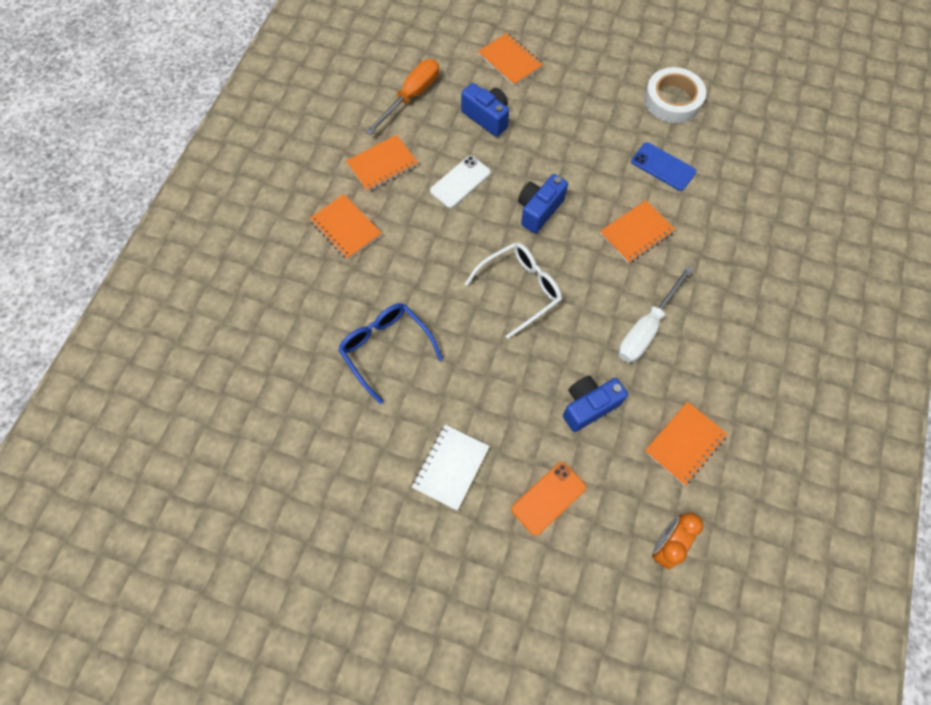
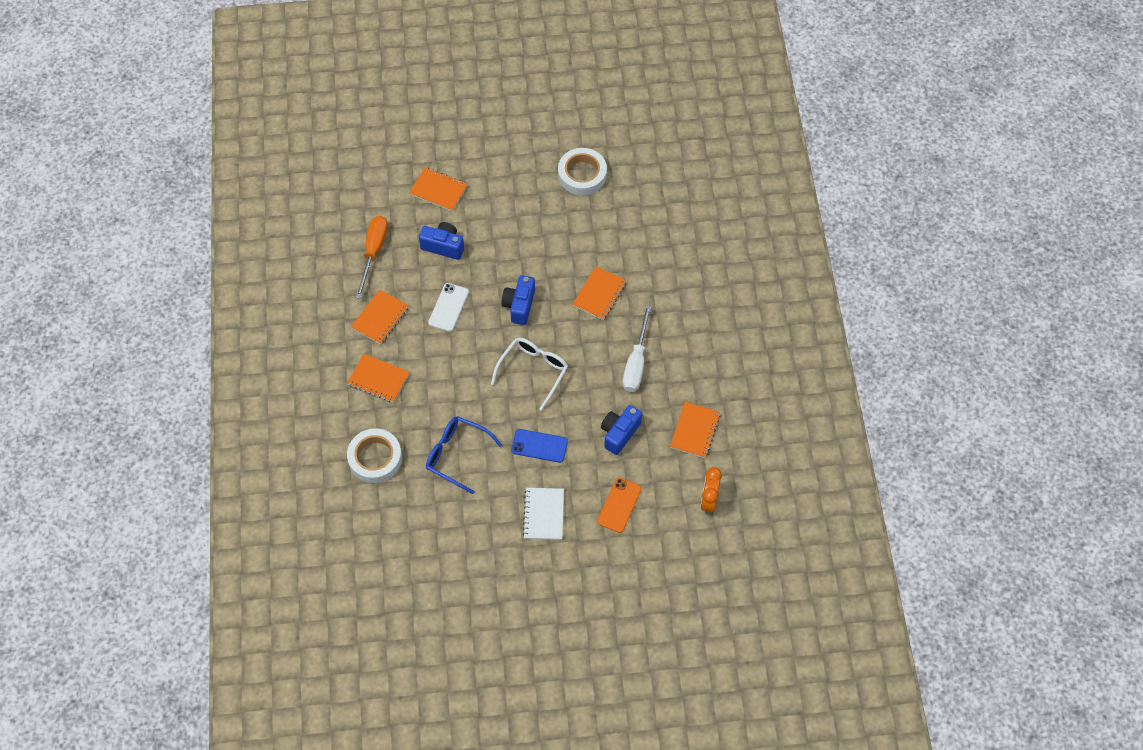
camera: 25 degrees left, 5 degrees down
(295, 313) = (375, 458): none -> white tape
(663, 166) = (597, 233): blue phone -> blue phone (539, 446)

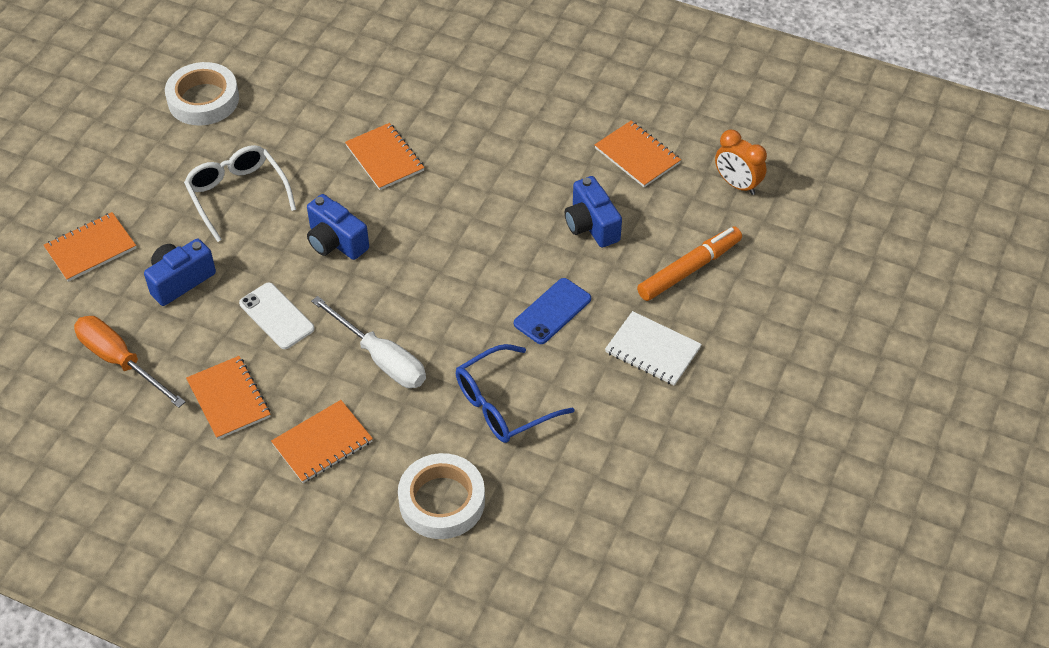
camera: 60 degrees left, 10 degrees down
(533, 371) = (441, 270): white glasses -> white glasses (237, 194)
(619, 505) = (689, 269): orange phone -> orange marker
(636, 362) = (506, 166): white screwdriver -> white screwdriver (381, 358)

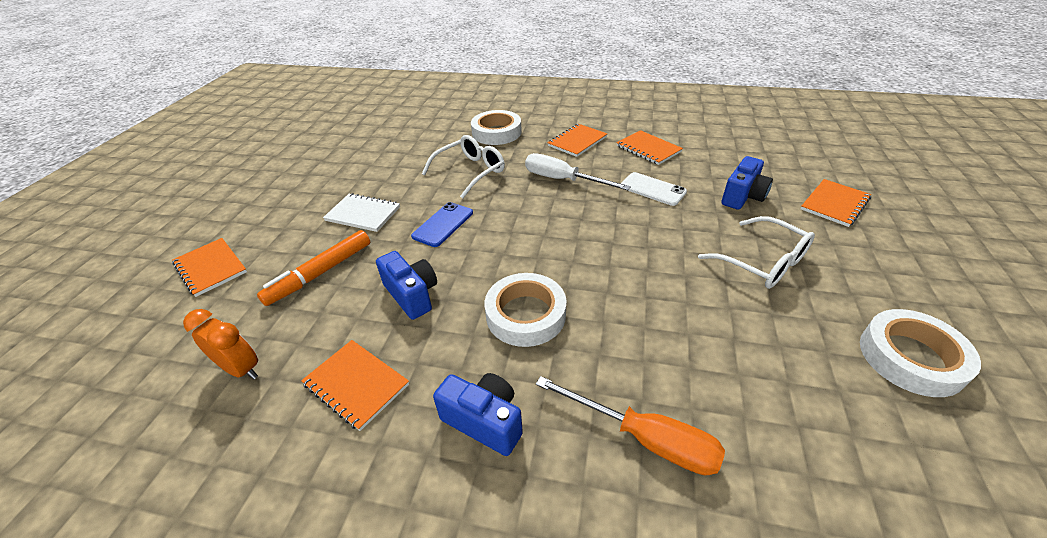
camera: 170 degrees right, 10 degrees down
(120, 361) = (733, 153): orange screwdriver -> orange screwdriver (644, 438)
(335, 242) = (644, 241): blue camera -> blue camera (484, 421)
(384, 158) = (648, 325): orange notebook -> orange notebook (211, 268)
(487, 186) = (526, 314): none -> white tape
(503, 405) = (470, 172): blue glasses -> white glasses

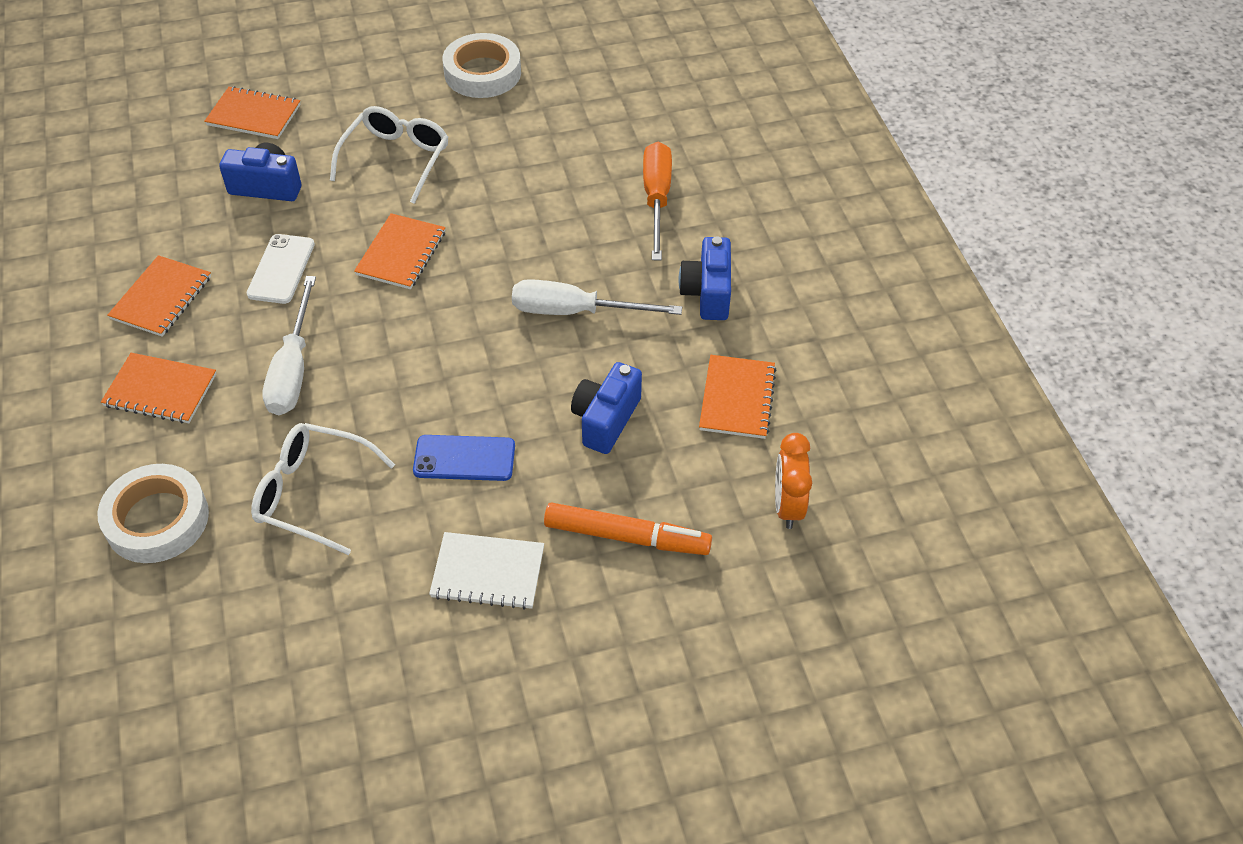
camera: 120 degrees left, 10 degrees up
(211, 268) = (694, 680): orange notebook -> orange notebook (401, 253)
(363, 214) = (488, 572): white notebook -> white notebook turned 75 degrees counterclockwise
(526, 314) = (575, 311): white tape -> white screwdriver

